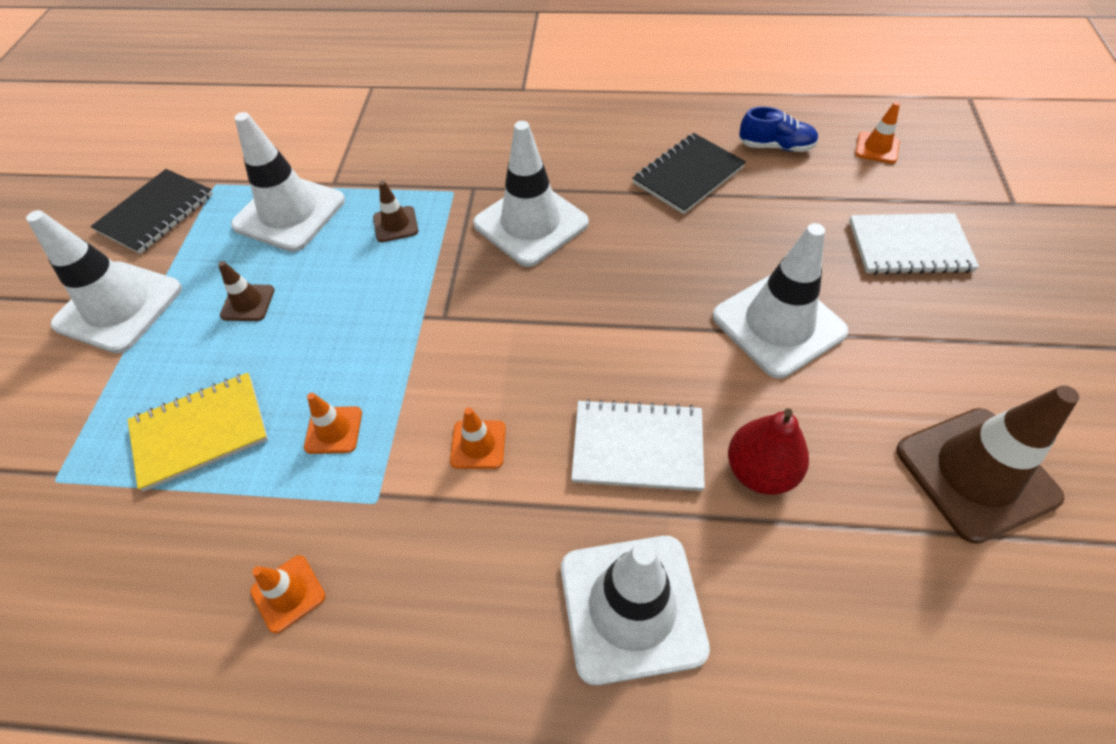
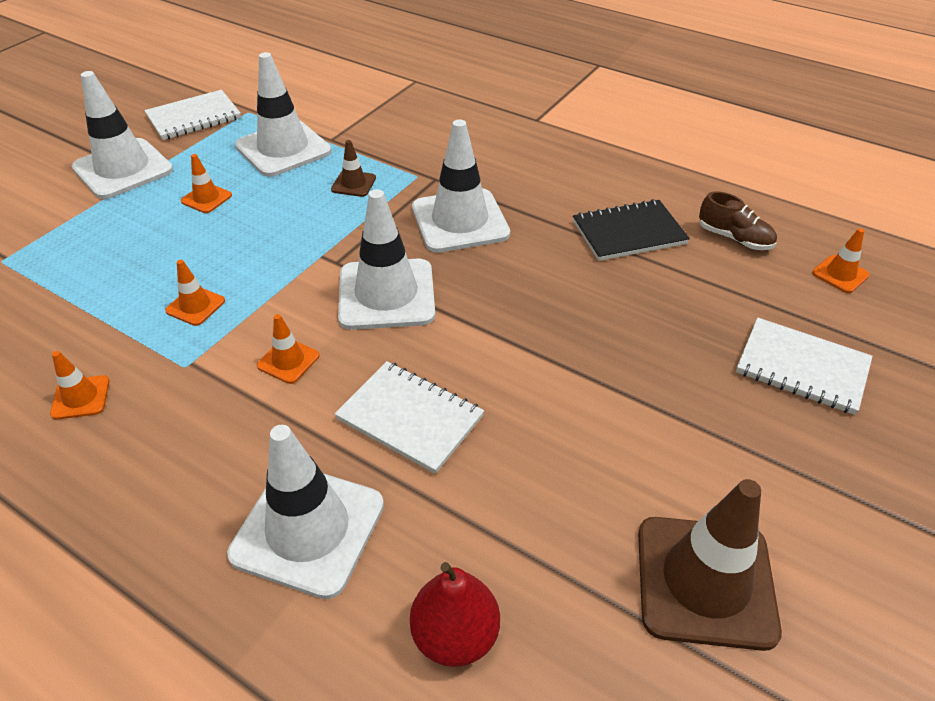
camera: 25 degrees right, 10 degrees down
(156, 213) = (194, 117): black notebook -> white notebook
(200, 432) = (109, 269): yellow notebook -> none
(248, 303) = (206, 198): brown traffic cone -> orange traffic cone
(760, 470) = (499, 483): red pear -> red pear (455, 635)
(775, 146) = (734, 238): blue shoe -> brown shoe
(778, 324) = (613, 379): white traffic cone -> white traffic cone (386, 294)

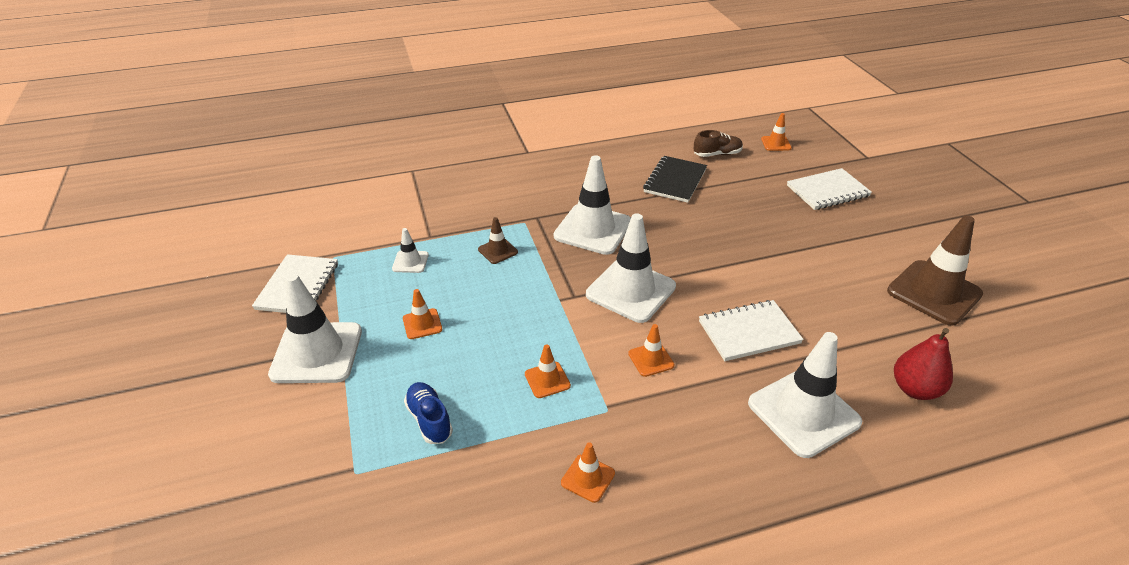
camera: 50 degrees left, 5 degrees down
(88, 265) = (429, 420): none -> blue shoe
(283, 149) = (410, 262): white traffic cone -> white traffic cone, size x0.47

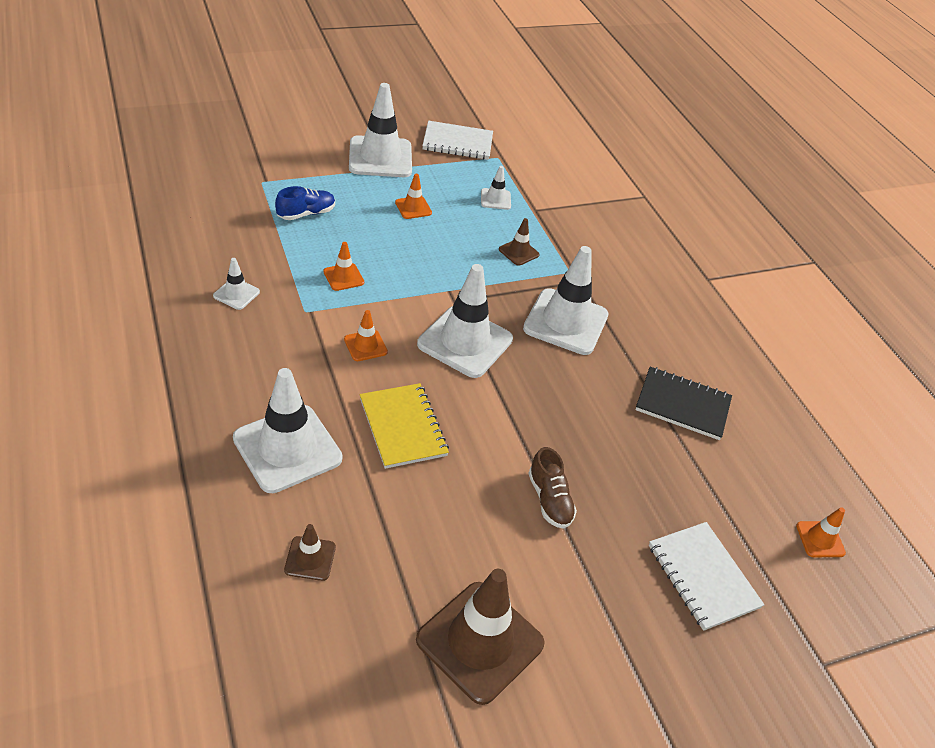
camera: 80 degrees right, 5 degrees up
(588, 478) = (236, 294): orange traffic cone -> white traffic cone
(717, 154) = (763, 460): brown shoe -> brown shoe (549, 500)
(749, 332) = (403, 427): white notebook -> yellow notebook
(915, 389) = (310, 558): red pear -> brown traffic cone

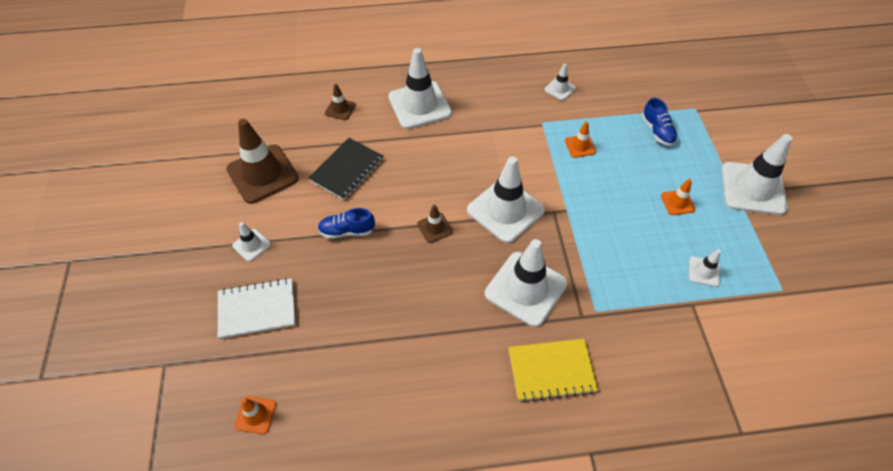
camera: 110 degrees right, 10 degrees up
(365, 345) = (505, 151): orange traffic cone -> none
(403, 427) = (426, 161): yellow notebook -> yellow notebook (551, 370)
(457, 143) = (799, 257): white notebook -> none
(518, 252) = (621, 273): brown traffic cone -> brown traffic cone (435, 228)
(549, 500) = (347, 231): brown shoe -> blue shoe
(614, 615) = (251, 245): none -> white traffic cone
(682, 405) = (416, 355): black notebook -> black notebook (347, 170)

